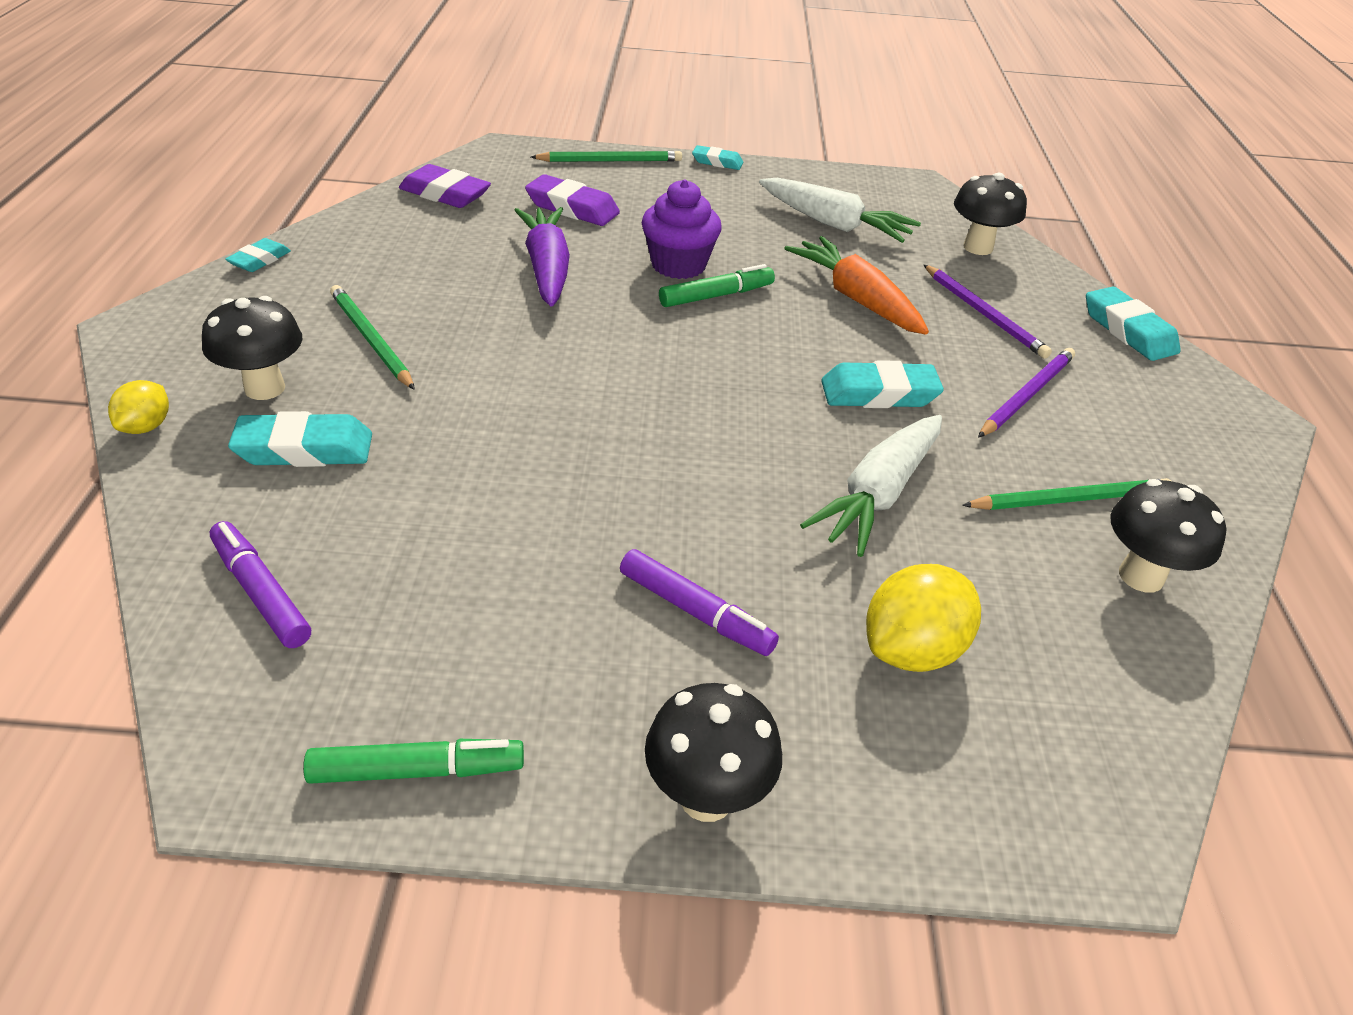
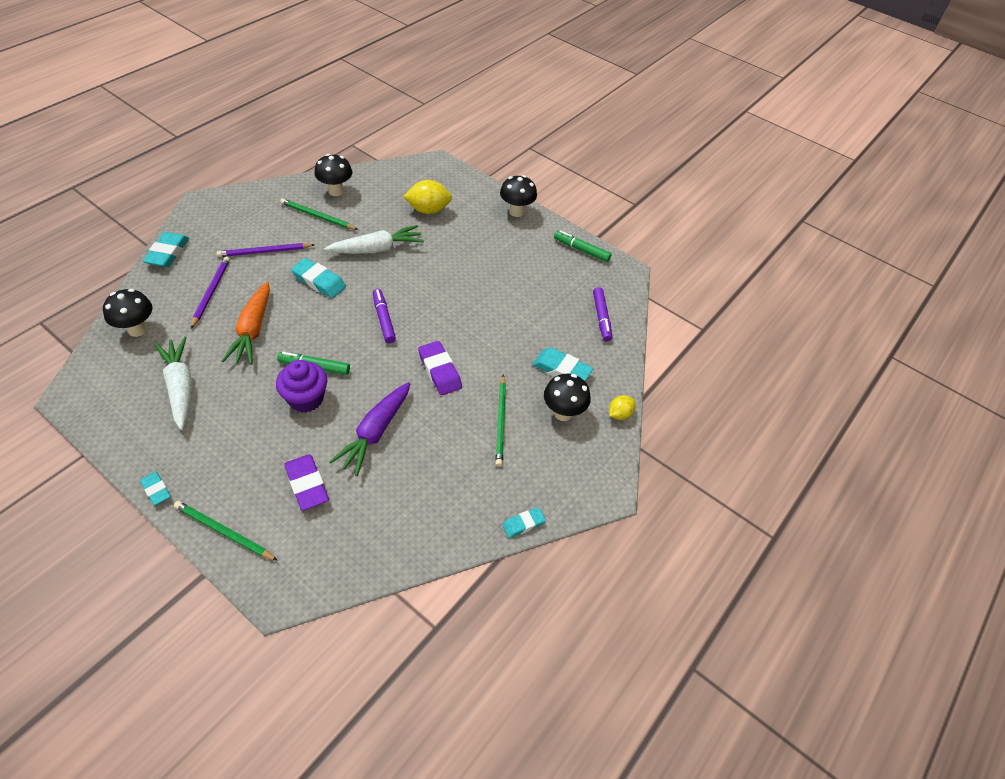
camera: 145 degrees left, 10 degrees up
(445, 194) = (370, 546): purple eraser -> purple eraser (439, 371)
(695, 612) = (476, 247): purple marker -> purple marker (384, 319)

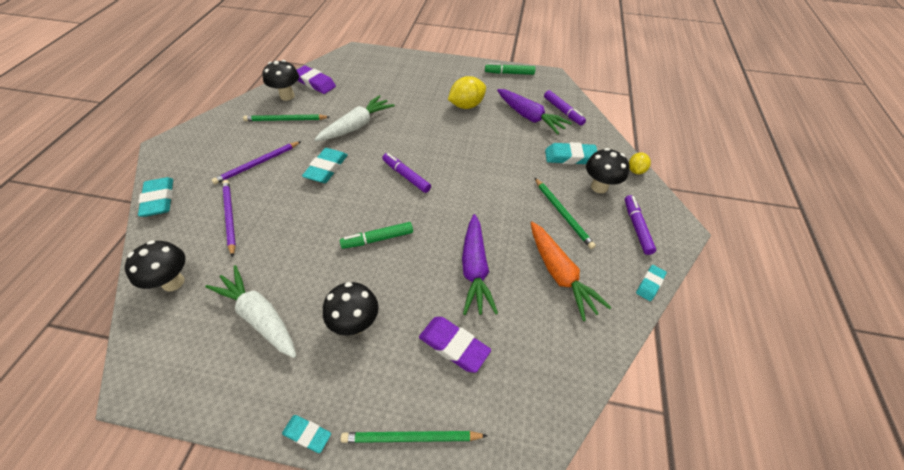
camera: 25 degrees left, 0 degrees up
(253, 330) = (296, 233): orange carrot -> orange carrot (559, 274)
(306, 399) = (391, 269): purple cupcake -> none
(319, 281) = (326, 169): turquoise eraser -> turquoise eraser turned 75 degrees counterclockwise
(428, 210) = (375, 85): yellow lemon -> yellow lemon (466, 105)
(439, 371) = (484, 196): purple eraser -> purple eraser (315, 83)
(516, 212) = (442, 64): black mushroom -> black mushroom (356, 324)
(558, 309) = (529, 117): none -> purple carrot
(563, 469) = (636, 227): none -> purple marker

